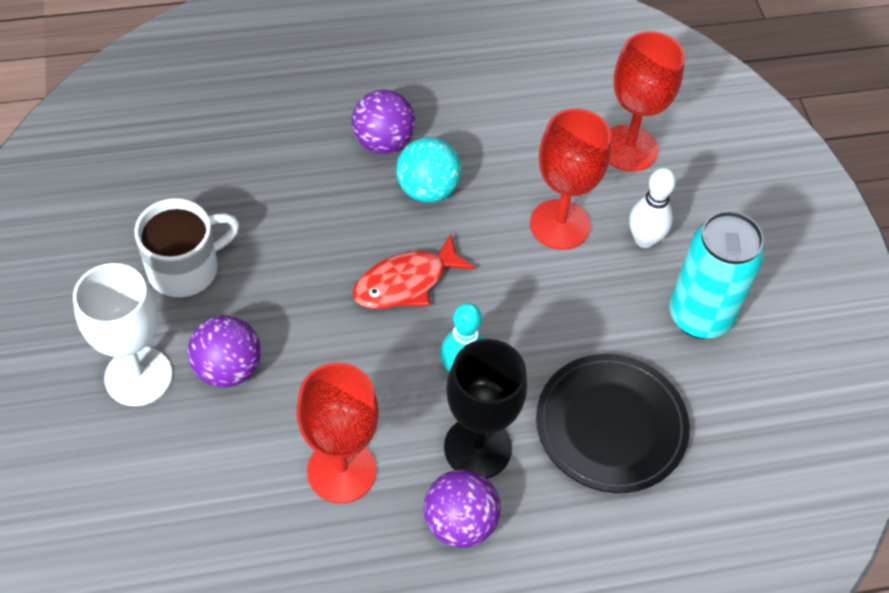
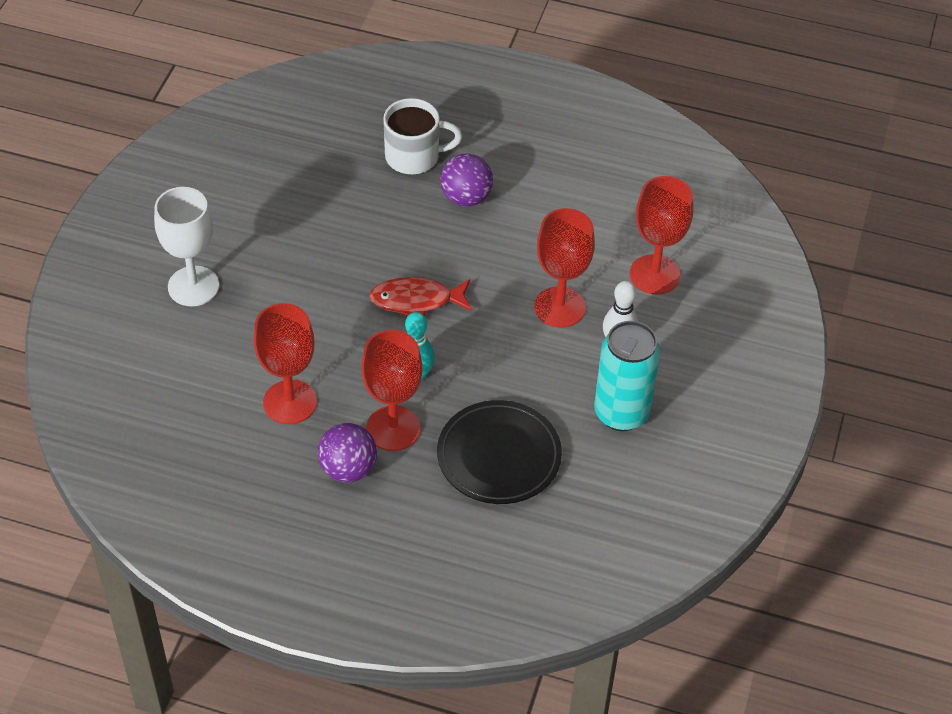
camera: 30 degrees right, 5 degrees down
(186, 268) = (268, 229): white mug -> white mug (414, 156)
(228, 368) = (255, 306): purple ball -> none
(427, 189) = (476, 244): turquoise ball -> none
(477, 448) = (393, 428): black goblet -> red goblet

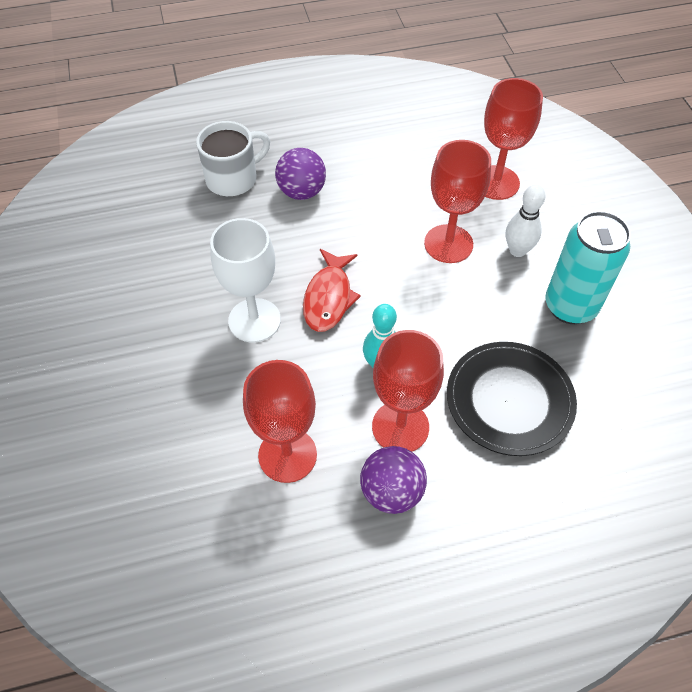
camera: 30 degrees left, 5 degrees up
(193, 286) = (113, 389): white goblet -> white goblet (254, 320)
(416, 301) = (329, 298): red fish -> red fish turned 45 degrees counterclockwise

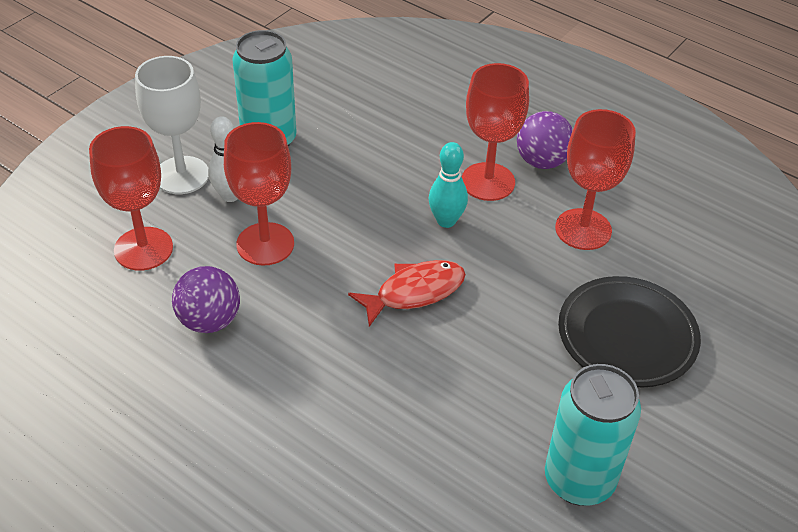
camera: 130 degrees left, 10 degrees down
(114, 282) = (579, 480): none -> turquoise can
(233, 178) = (334, 483): white mug -> none
(254, 320) = (494, 329): white goblet -> white goblet (182, 175)
(302, 192) = (296, 401): purple ball -> purple ball (209, 321)
(509, 400) = (400, 137): black plate -> black plate (627, 336)

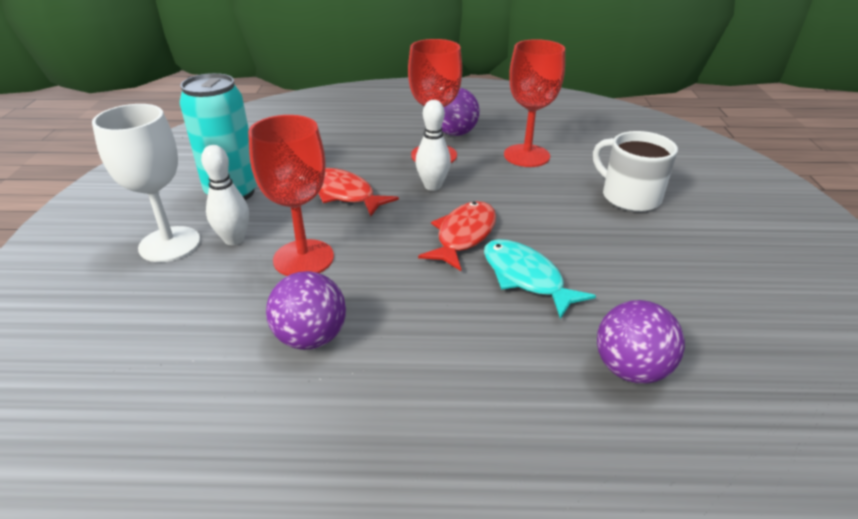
camera: 35 degrees left, 10 degrees down
(143, 249) = (181, 314): red goblet -> none
(358, 190) = (344, 194): none -> red fish
(407, 488) = (630, 369): none -> purple ball
(420, 364) = (526, 278): none -> turquoise fish
(446, 221) = (432, 186): turquoise bowling pin -> white bowling pin
(579, 480) = (724, 291): turquoise can -> none
(627, 336) = (629, 196): black plate -> white mug

